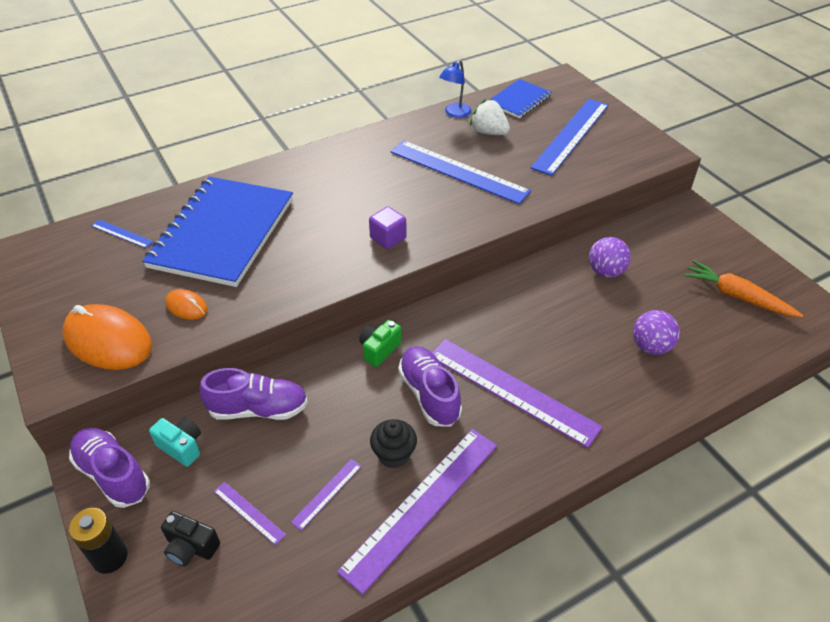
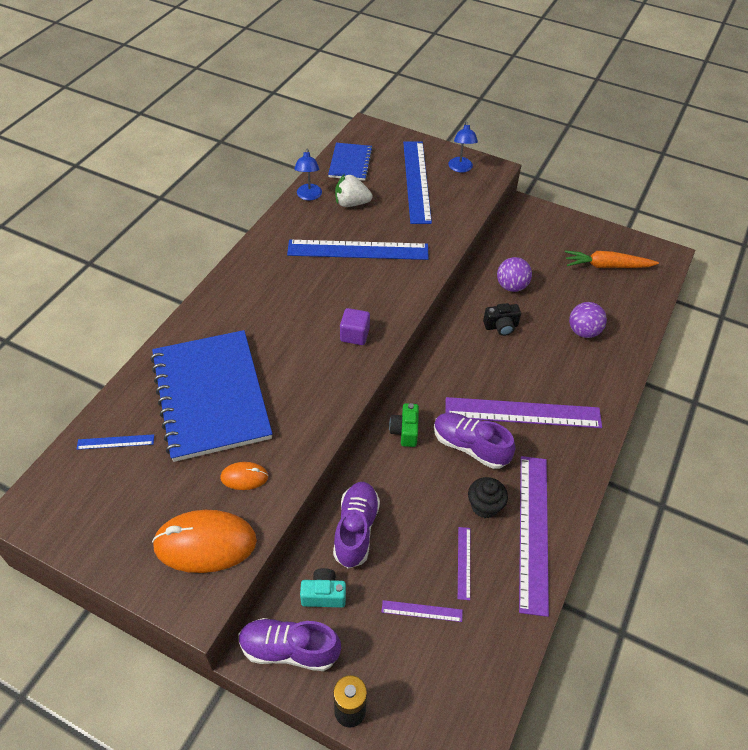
camera: 35 degrees left, 5 degrees up
(191, 547) = (403, 663): black camera -> black camera (501, 326)
(258, 409) = (356, 530): purple shoe -> purple shoe turned 45 degrees counterclockwise
(628, 140) = (460, 168): none -> blue lamp

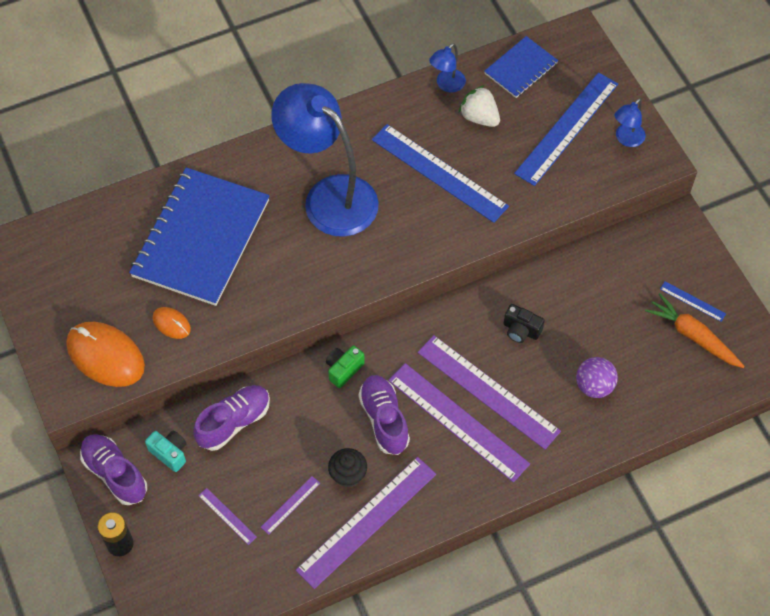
camera: 40 degrees right, 10 degrees up
(115, 442) = (105, 232): blue ruler -> blue ruler (692, 301)
(290, 308) = (329, 196): none -> blue lamp
(354, 335) = (359, 257): purple cube -> none
(511, 286) = (572, 296): purple ball -> none
(521, 379) = (488, 391): none -> purple ruler

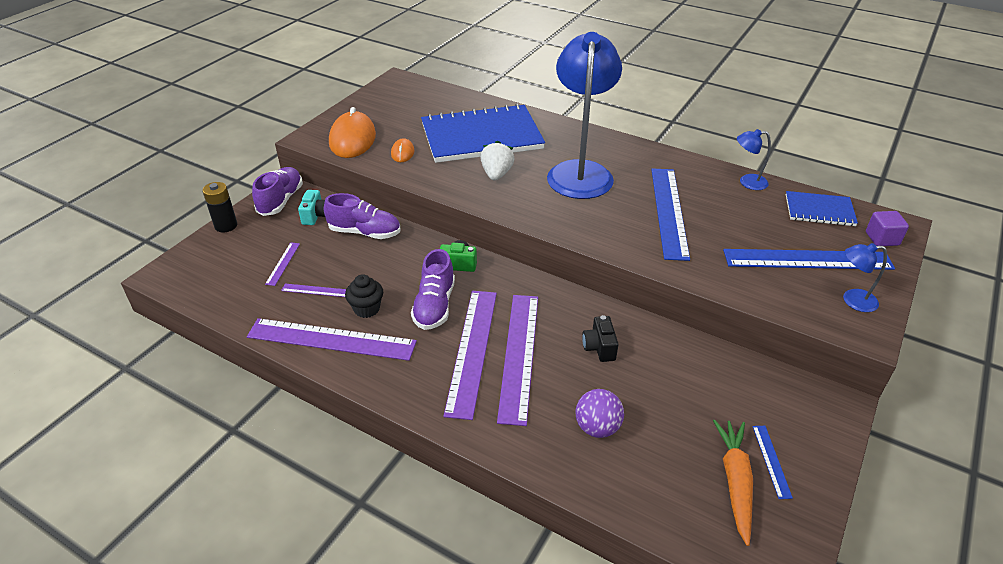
camera: 55 degrees right, 20 degrees down
(384, 419) = (434, 306): purple shoe -> purple shoe turned 150 degrees clockwise
(479, 117) = (745, 209): white strawberry -> white strawberry (496, 174)
(583, 60) = (882, 239): none -> purple cube

